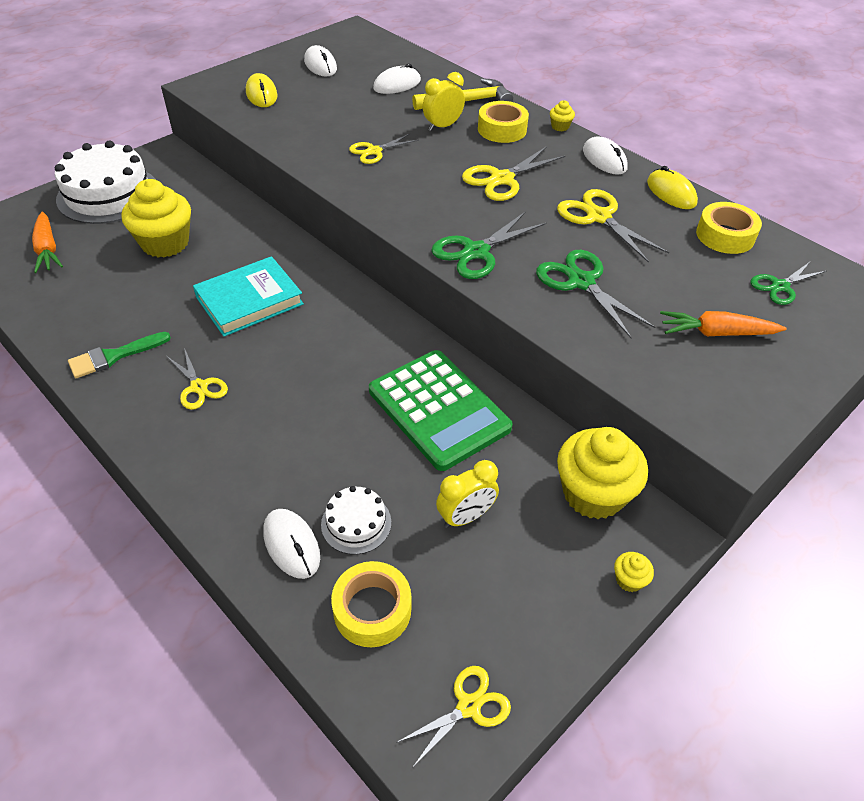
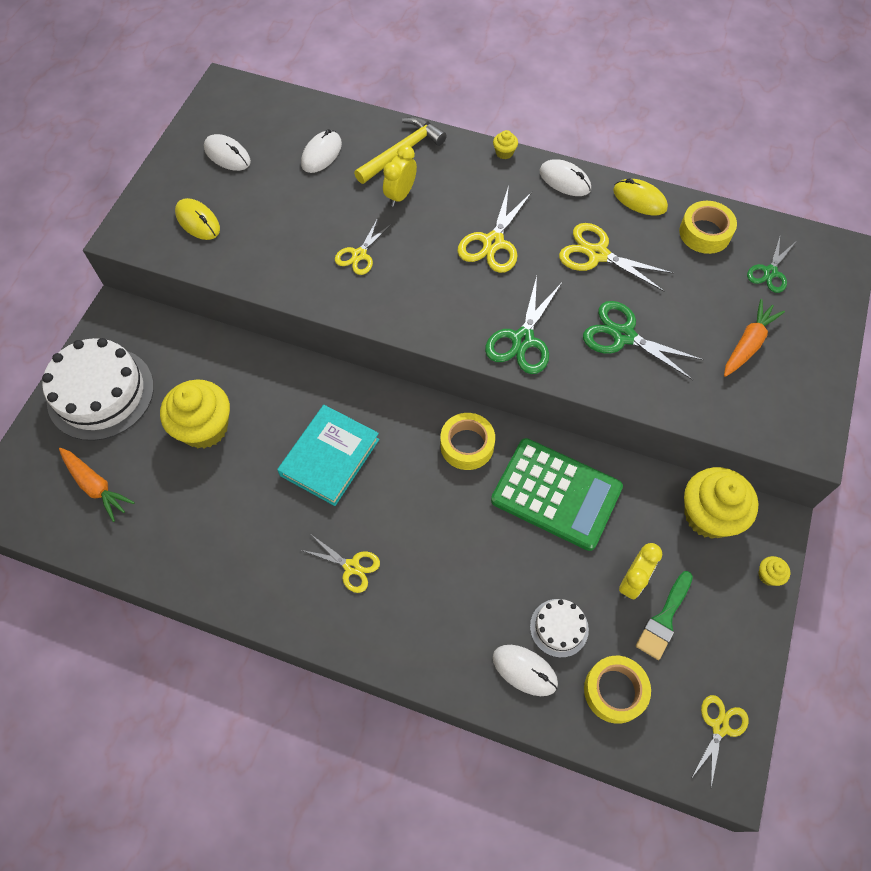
camera: 25 degrees left, 15 degrees up
(114, 356) = (255, 572): green brush -> green brush (664, 619)
(502, 129) = (456, 177): yellow tape -> yellow tape (467, 445)
(716, 333) = (748, 344): orange carrot -> orange carrot turned 150 degrees clockwise

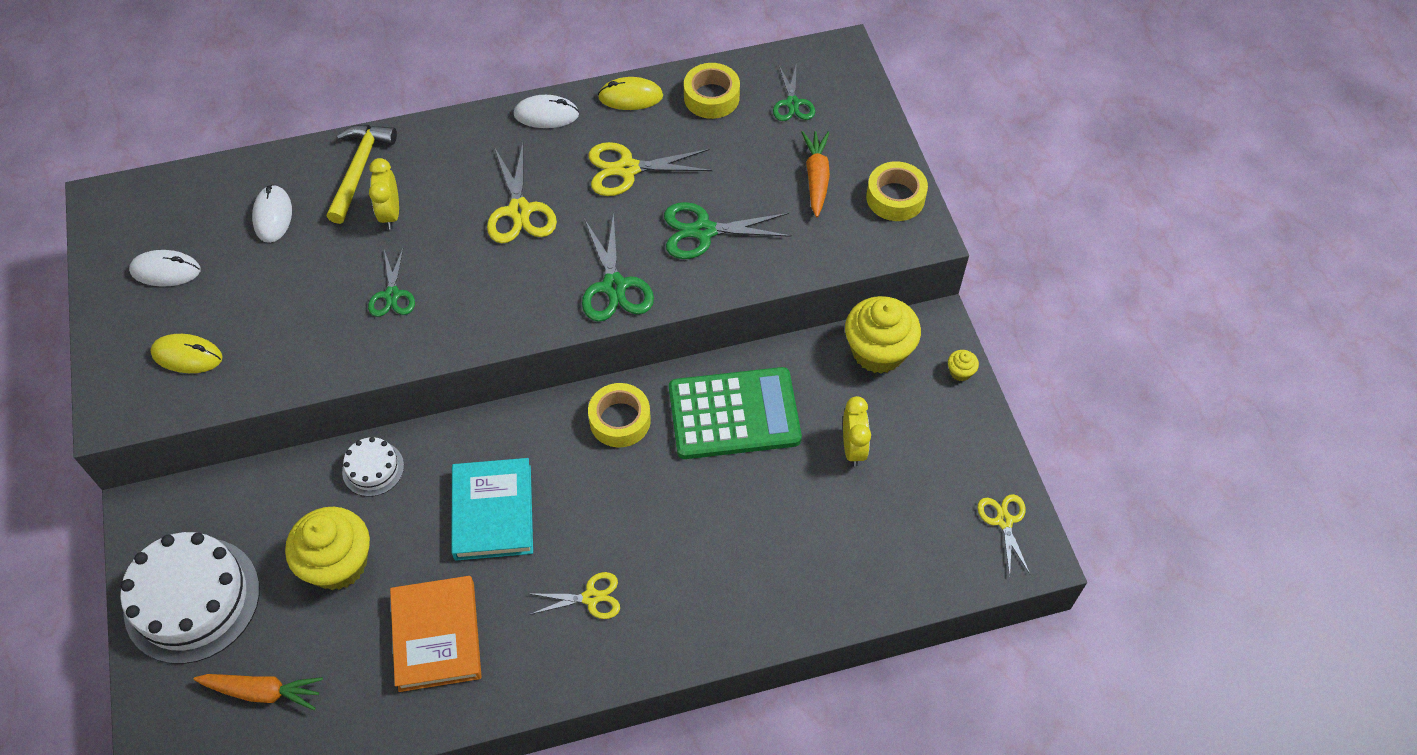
camera: 35 degrees left, 5 degrees down
(229, 523) = (437, 636): none -> orange book
(359, 255) = (392, 295): yellow scissors -> green scissors
(504, 152) = (466, 117): yellow cupcake -> none
(524, 670) = (814, 583): white mouse -> none
(559, 627) = (818, 527): white cake -> white cake (373, 468)
(614, 691) = (901, 549): yellow tape -> yellow tape (895, 197)
(664, 619) = (901, 463): green brush -> none

